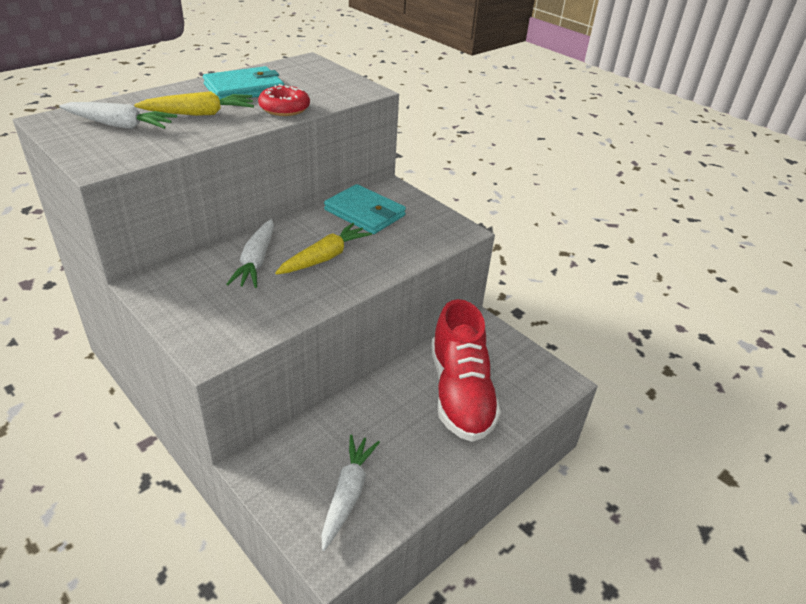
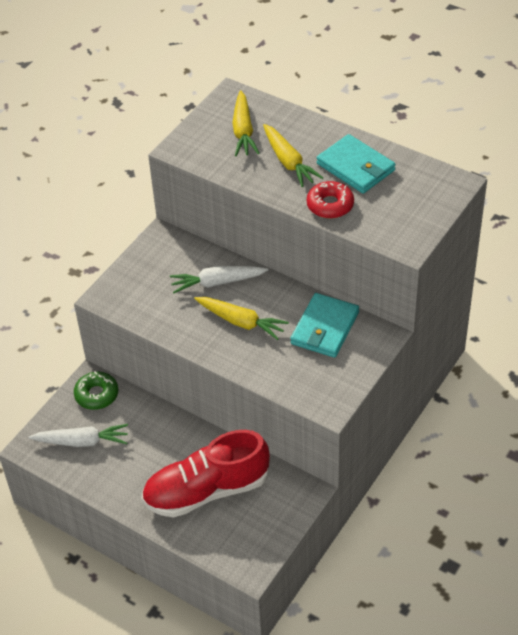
camera: 80 degrees right, 10 degrees up
(120, 125) = (243, 131): white carrot -> yellow carrot
(280, 464) = (96, 395): none -> green donut

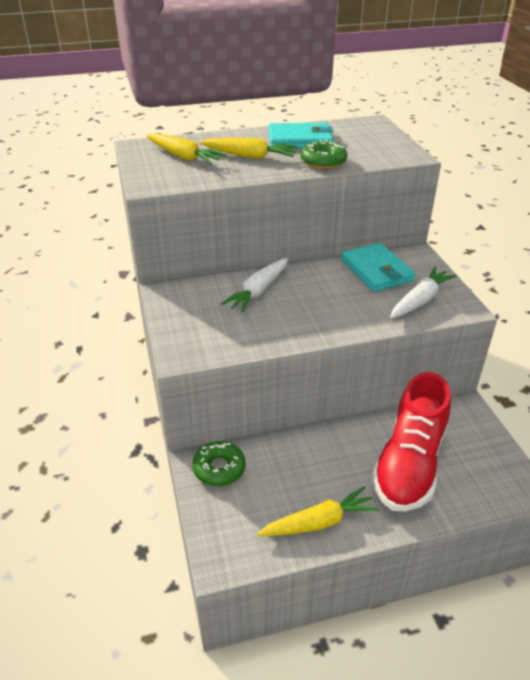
camera: 50 degrees left, 10 degrees down
(82, 441) = (261, 514): white carrot -> white carrot (420, 300)
(241, 322) = (317, 302): yellow carrot -> yellow carrot (319, 522)
(330, 205) = (323, 162): red donut -> green donut

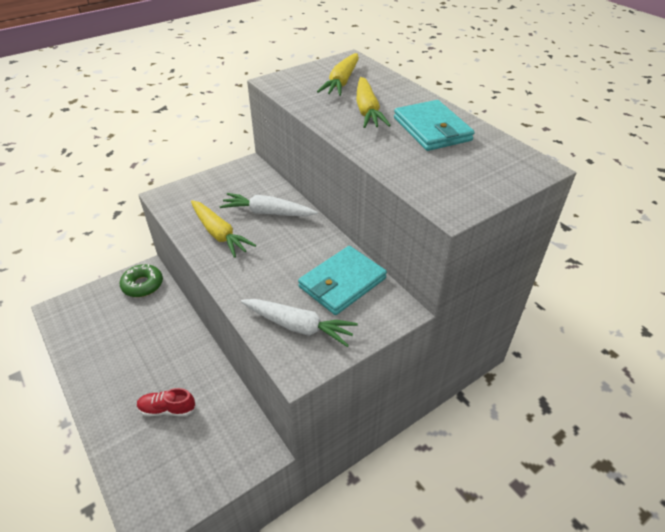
camera: 70 degrees right, 5 degrees up
(319, 522) = (94, 356): yellow carrot -> yellow carrot (219, 234)
(323, 162) = (385, 152): green donut -> none
(409, 463) = (167, 409): red shoe -> red shoe, size x0.42

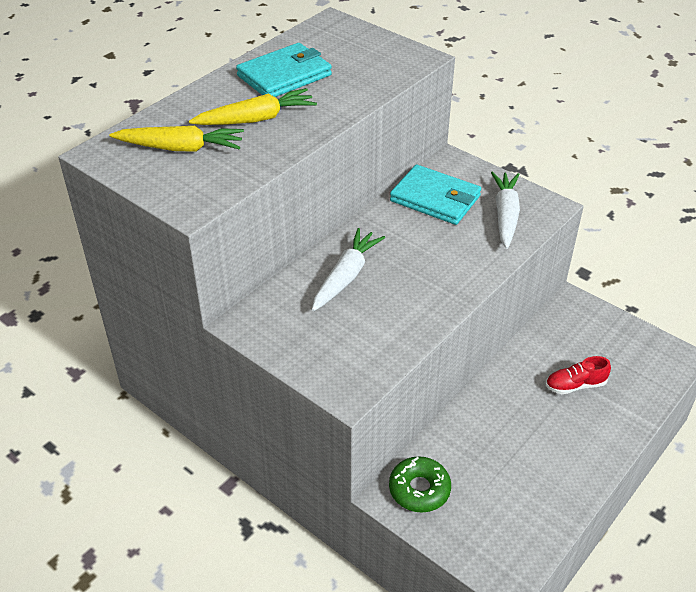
camera: 105 degrees left, 0 degrees up
(167, 409) = (575, 385): red shoe -> red shoe turned 90 degrees clockwise
(219, 234) = (404, 307): yellow carrot -> none
(268, 213) = (346, 276): white carrot -> white carrot turned 150 degrees counterclockwise

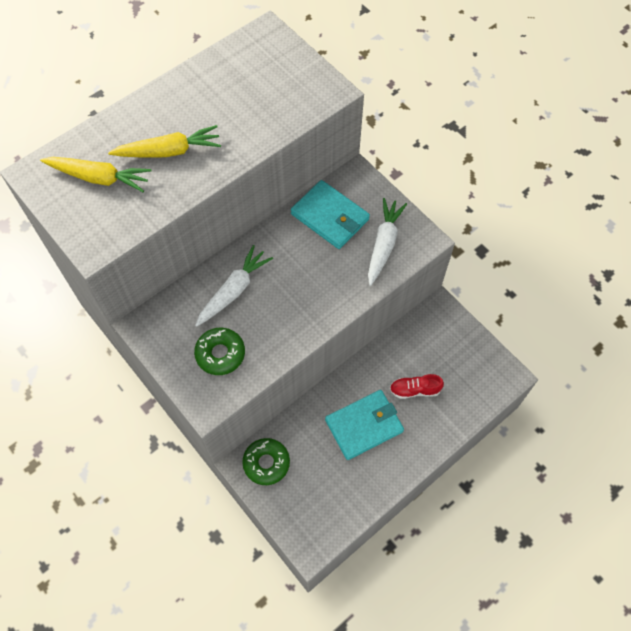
camera: 10 degrees right, 20 degrees up
(284, 75) = (206, 99): turquoise wallet -> turquoise wallet (364, 425)
(349, 338) = (220, 354): none -> green donut

